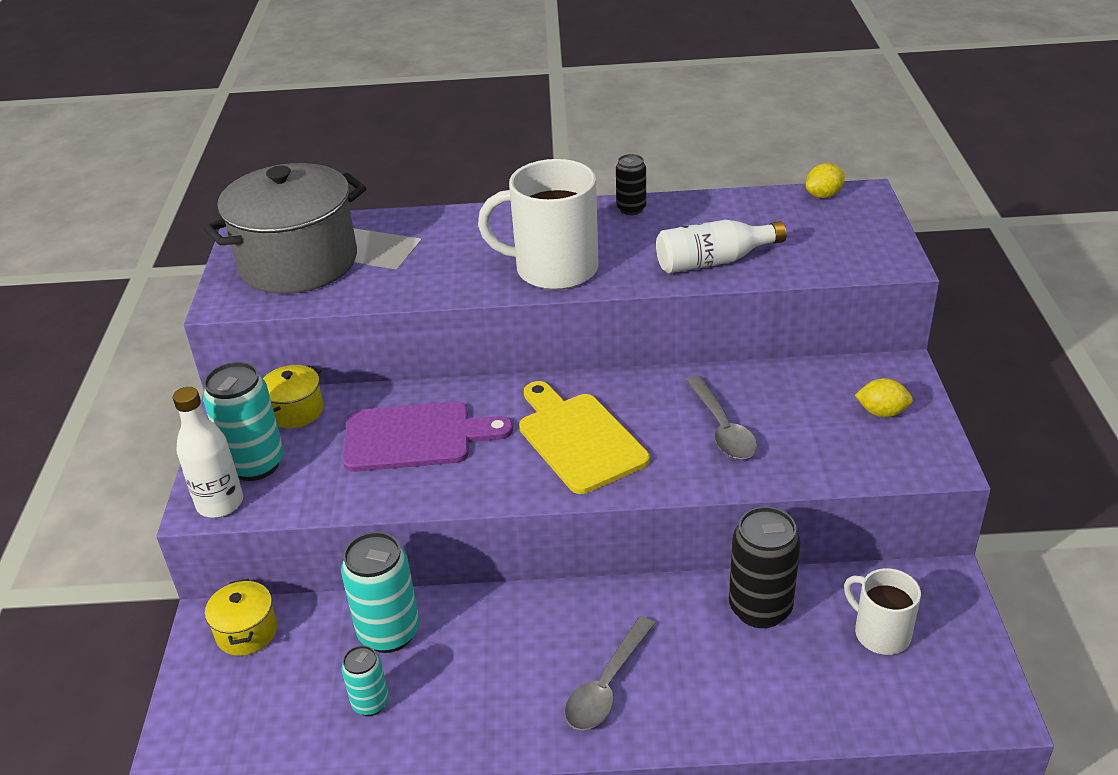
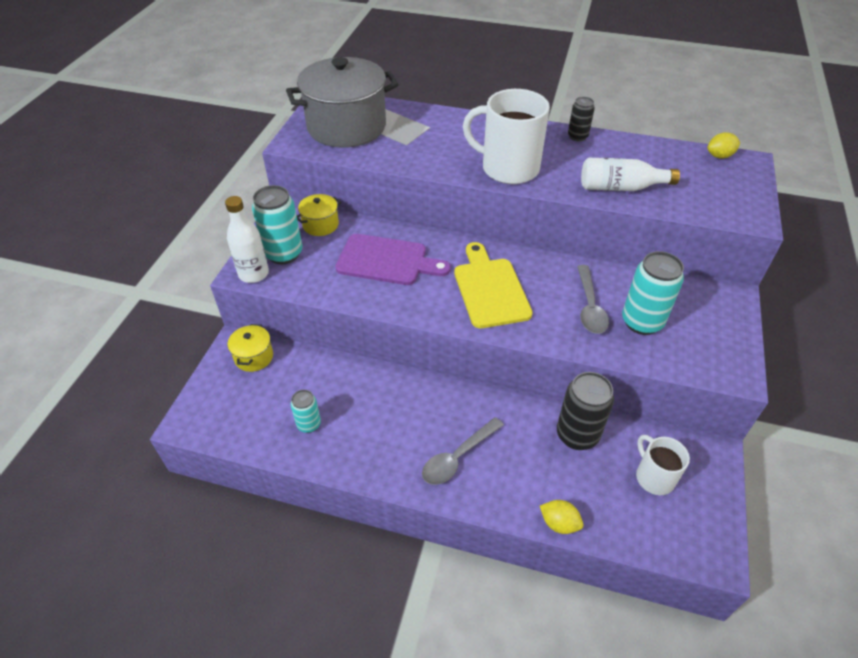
camera: 15 degrees right, 10 degrees up
(389, 633) = (336, 382): turquoise can -> turquoise can (642, 322)
(882, 412) = (707, 324): yellow lemon -> yellow lemon (559, 523)

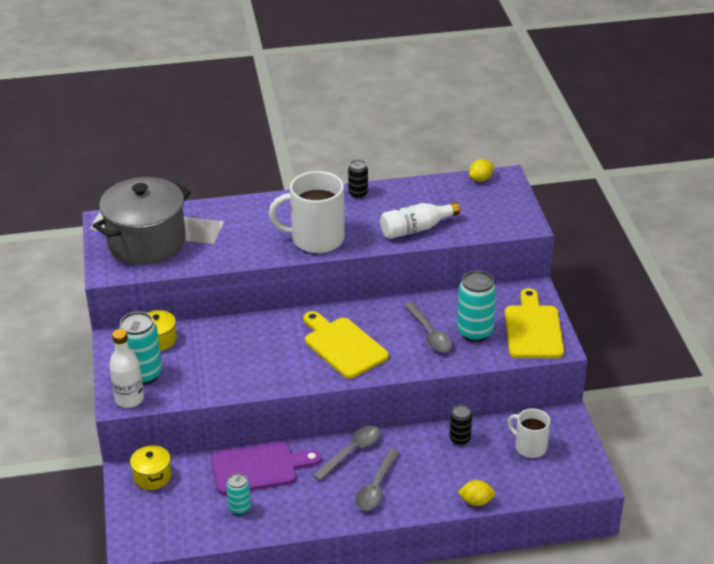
camera: 25 degrees left, 10 degrees down
(387, 261) = (241, 351): purple cutting board -> purple cutting board (259, 468)
(454, 405) = (351, 452): none -> grey spoon
(577, 435) = (460, 439): black can -> black can, size x0.57
(713, 341) = (533, 329): none -> yellow cutting board

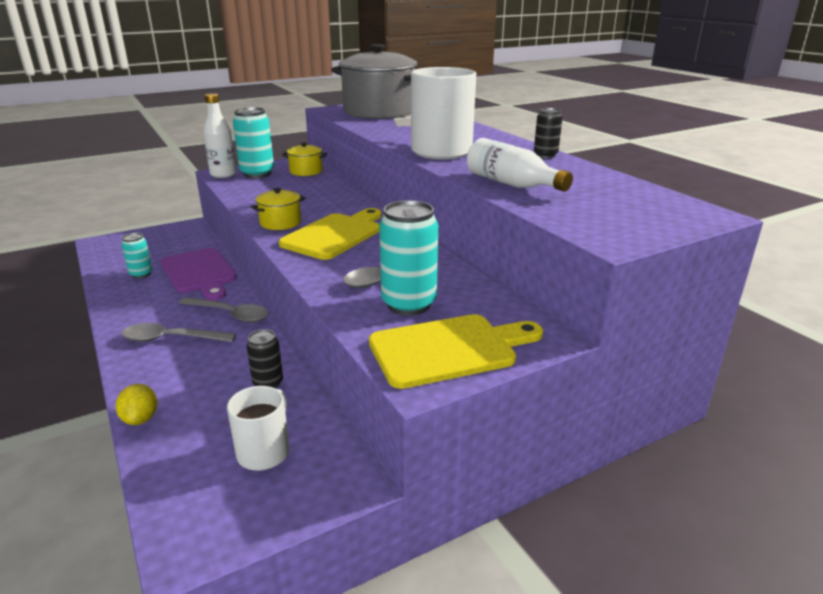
camera: 70 degrees right, 10 degrees down
(152, 476) = (184, 234): yellow pot -> yellow pot (280, 223)
(480, 179) = (677, 202): yellow lemon -> none

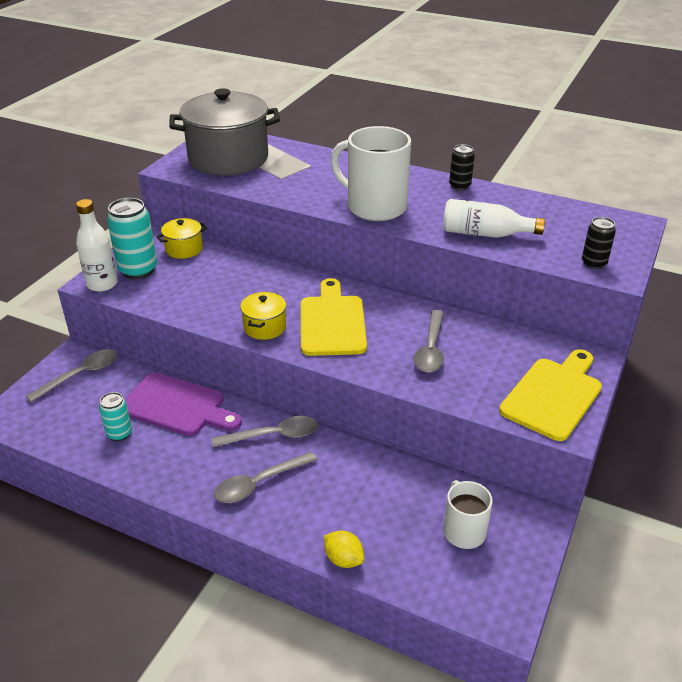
camera: 35 degrees left, 10 degrees up
(174, 237) = (80, 375): none -> grey spoon
(268, 383) = (393, 480): black can -> black can (593, 263)
(408, 304) = (481, 369): turquoise can -> none

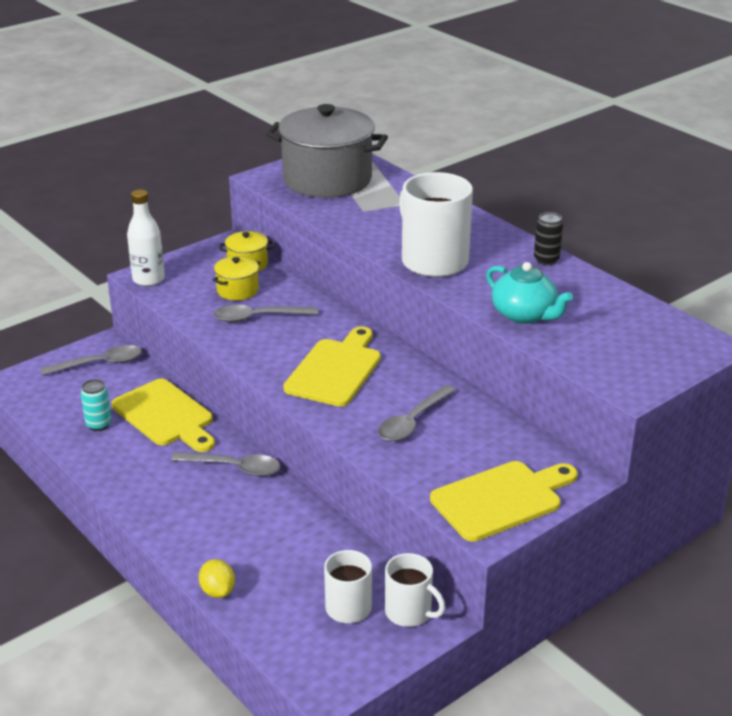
camera: 25 degrees right, 5 degrees down
(138, 270) = (190, 274): turquoise can -> none
(177, 406) = (165, 415): purple cutting board -> yellow cutting board
(259, 483) = (190, 504): grey spoon -> grey spoon (258, 317)
(264, 327) = (267, 357): yellow pot -> yellow pot (237, 290)
(485, 234) = (524, 315): white bottle -> turquoise teapot
(515, 517) = (409, 612): none -> white mug
(593, 263) = (615, 372): black can -> none

